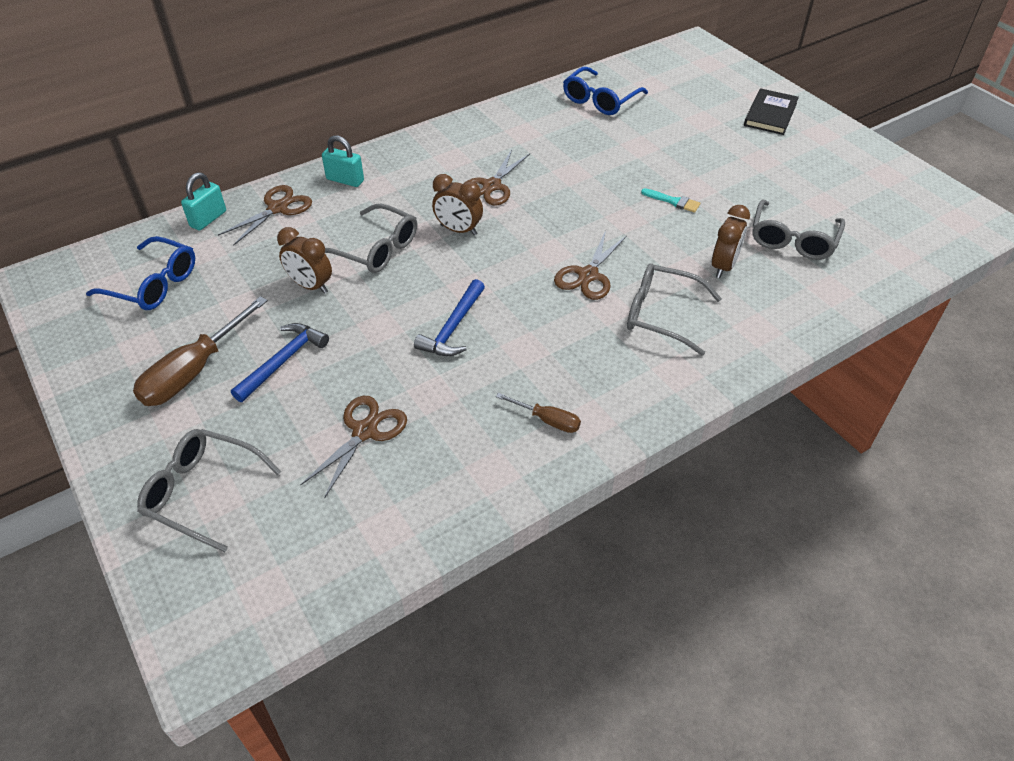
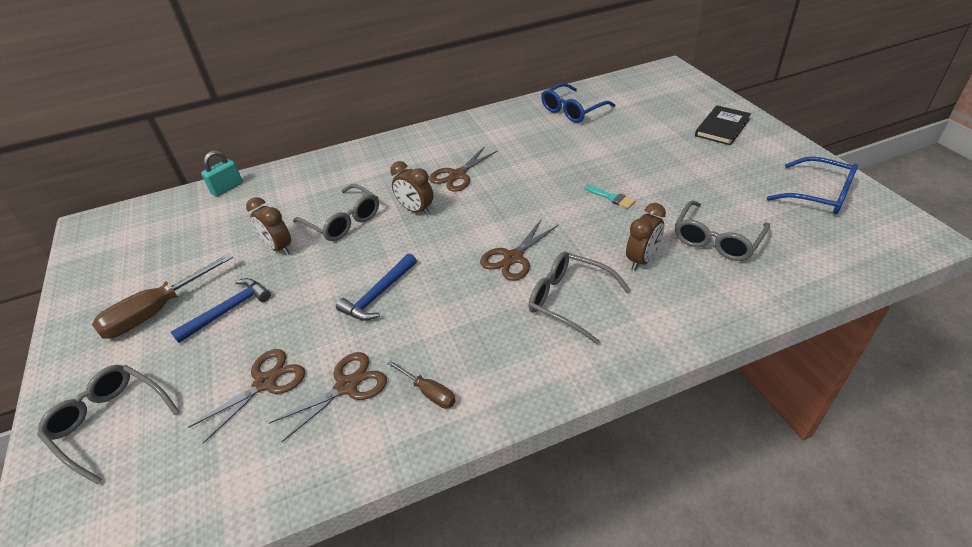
camera: 15 degrees right, 5 degrees down
(153, 284) = (163, 236): blue glasses -> blue glasses (819, 195)
(278, 208) = (282, 183): brown scissors -> brown scissors (347, 386)
(345, 180) = (342, 164): turquoise padlock -> none

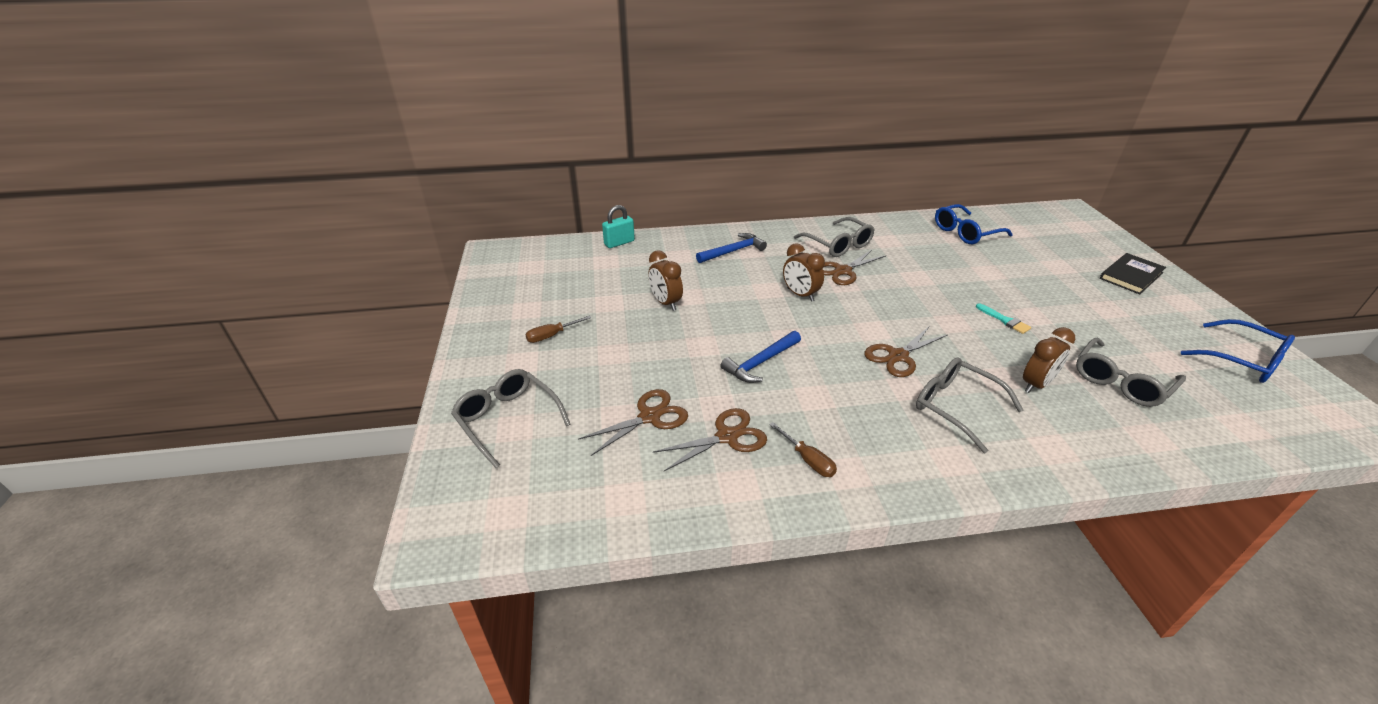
camera: 10 degrees right, 5 degrees down
(156, 312) = (551, 335): brown screwdriver -> brown screwdriver, size x0.52
(228, 310) = (617, 347): blue hammer -> blue hammer (733, 251)
(343, 221) = (728, 291): grey glasses -> grey glasses (838, 245)

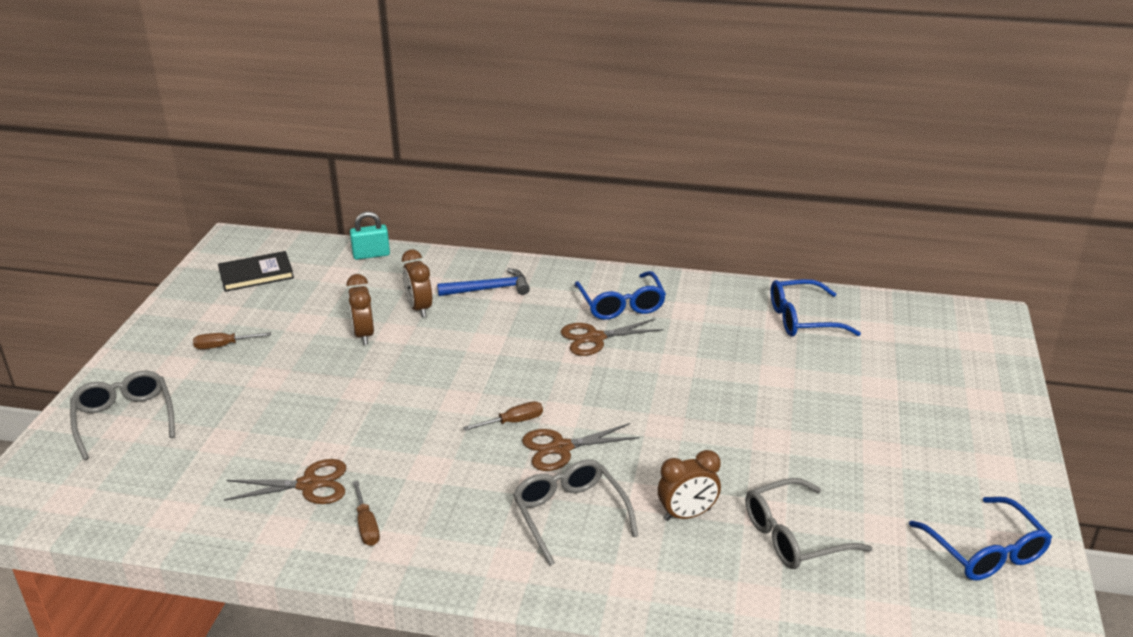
camera: 20 degrees right, 5 degrees down
(649, 417) = (252, 448): brown scissors -> none
(760, 362) = (406, 420): blue hammer -> none
(800, 295) = (518, 356): brown clock -> brown clock (419, 308)
(838, 245) = (621, 304): grey glasses -> blue glasses
(844, 344) = (513, 422): none -> brown screwdriver
(1004, 320) = (731, 437): turquoise brush -> none
(1131, 276) = (966, 419): black book -> black book (256, 274)

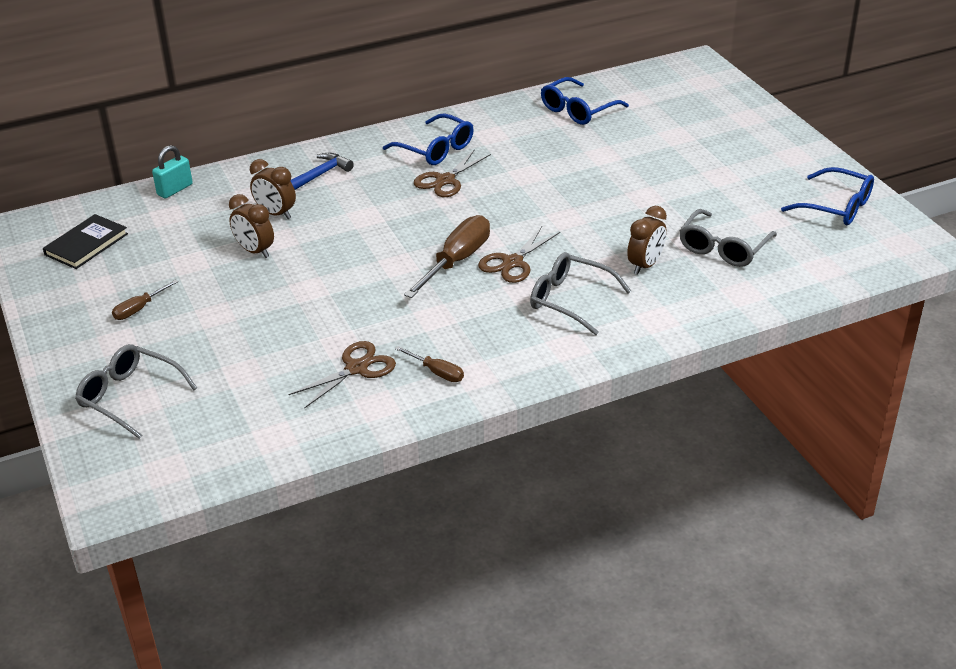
camera: 35 degrees left, 5 degrees up
(513, 422) = (457, 261): brown screwdriver -> brown screwdriver, size x1.92

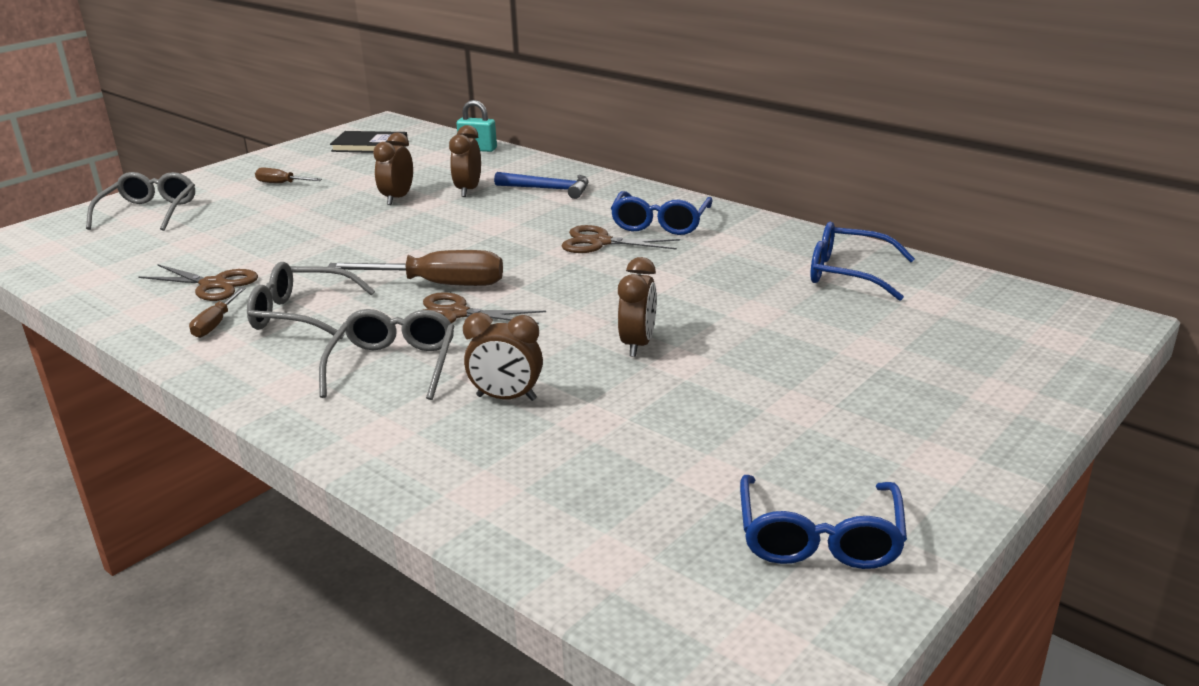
camera: 65 degrees right, 10 degrees down
(613, 205) = (638, 344): none -> brown clock
(723, 248) = (596, 450): grey glasses -> grey glasses (301, 314)

